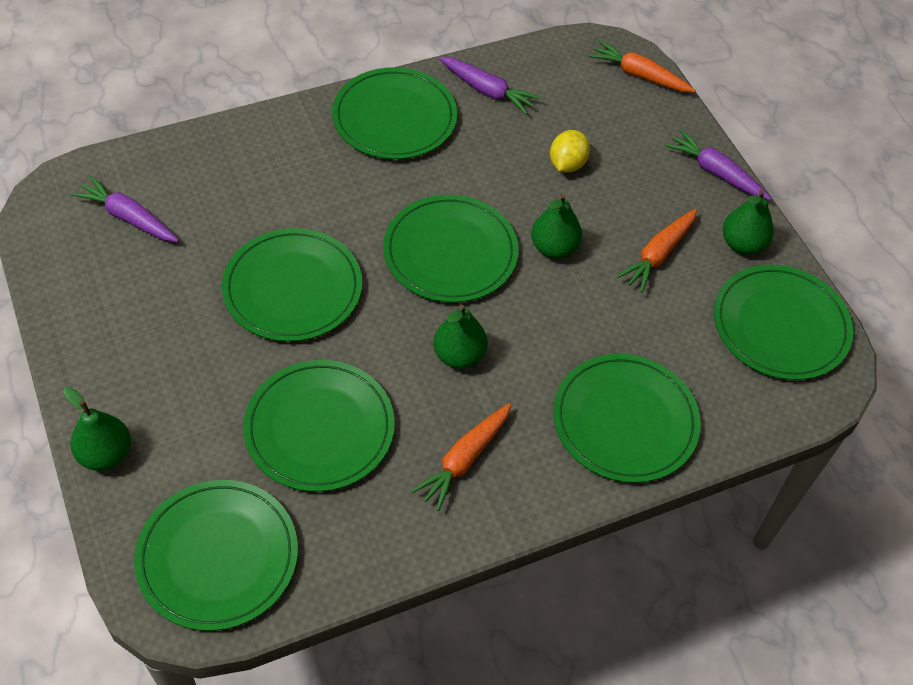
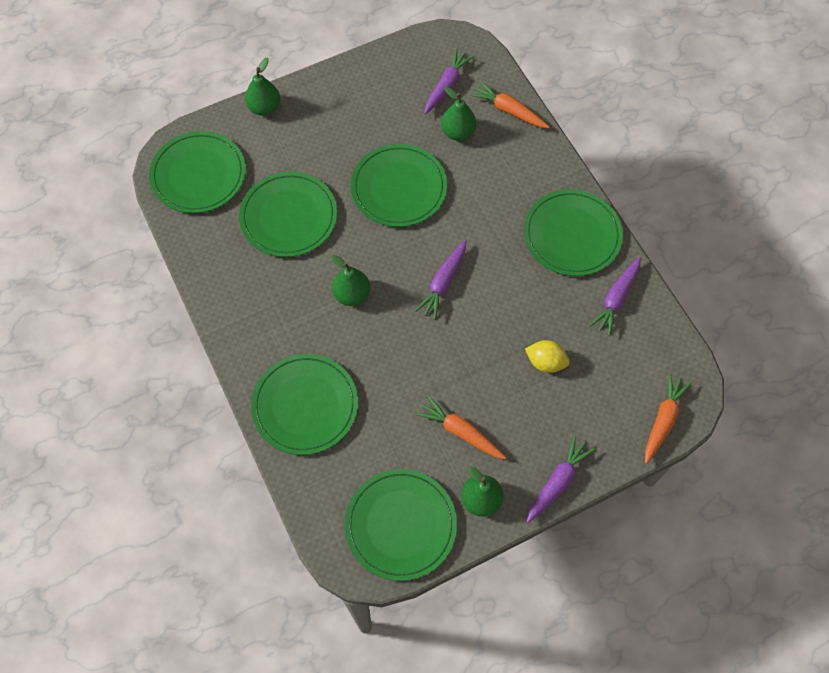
camera: 90 degrees right, 10 degrees up
(450, 252) = (443, 283): green plate -> purple carrot
(464, 459) = (269, 303): orange carrot -> orange carrot (509, 111)
(554, 248) = (457, 354): green pear -> green pear (458, 132)

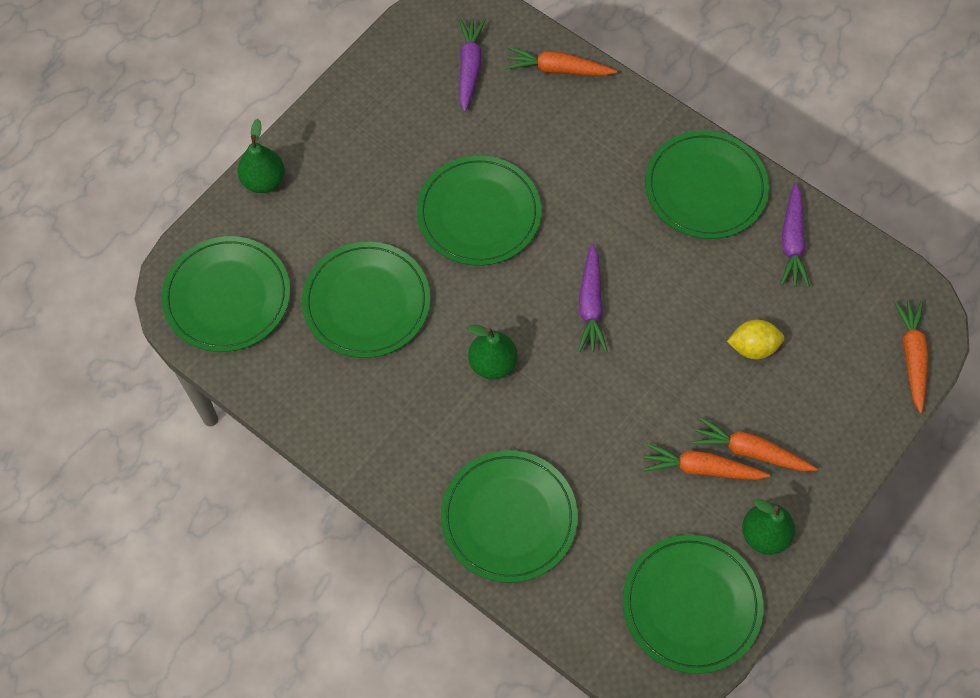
camera: 25 degrees left, 0 degrees up
(458, 132) = (512, 119): green pear -> none
(503, 435) = (750, 451): none -> orange carrot
(557, 482) = (836, 477): purple carrot -> none

